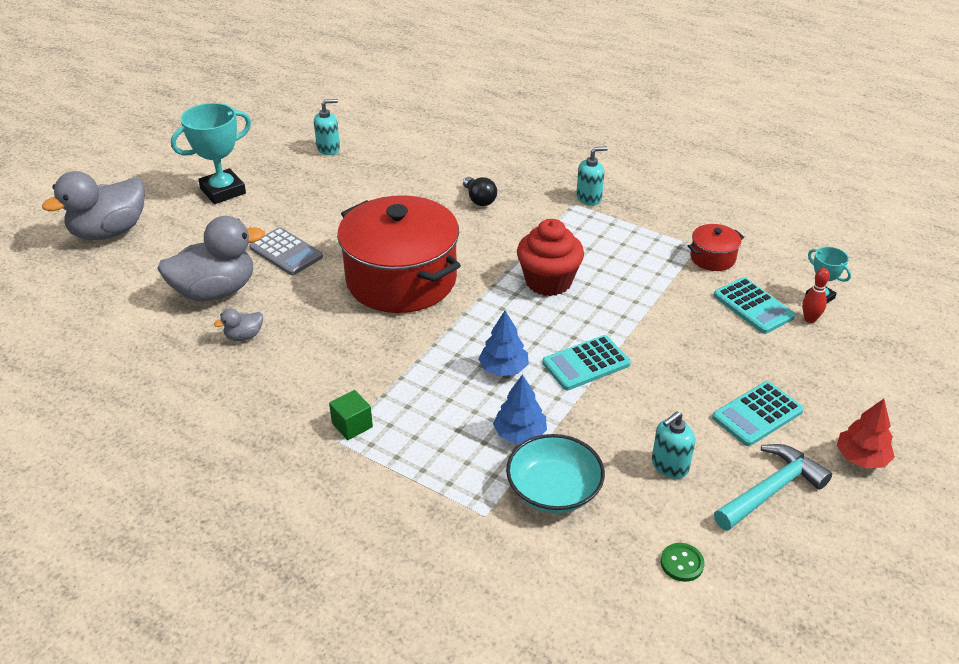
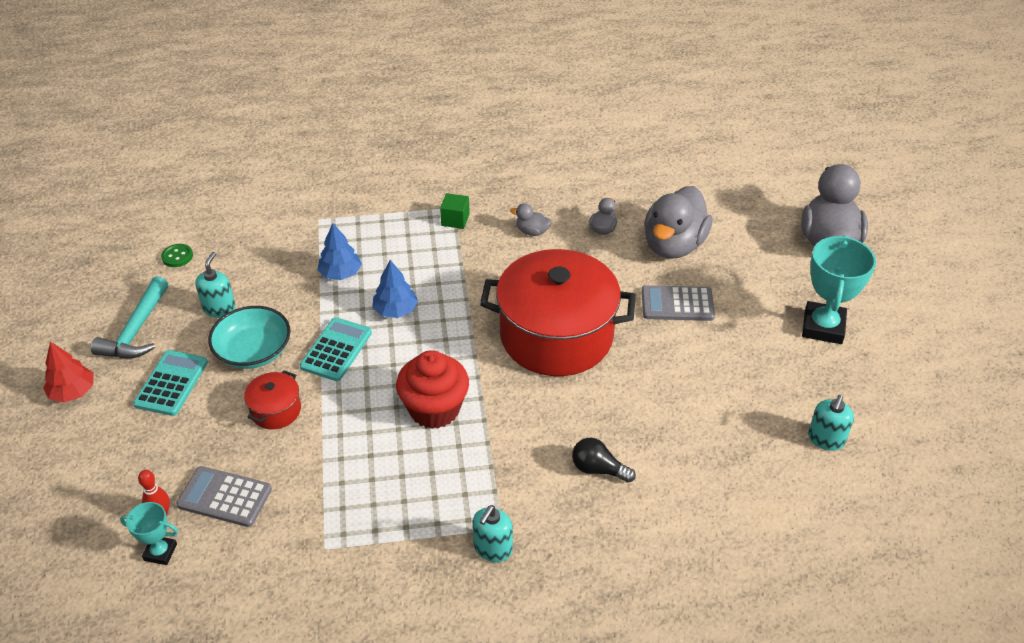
camera: 140 degrees right, 5 degrees up
(302, 370) = (532, 231): none -> grey duck
(553, 490) = (288, 253): turquoise bowl -> turquoise bowl (253, 351)
(712, 258) = (299, 540): red pot -> red pot (276, 410)
(753, 306) = (224, 497): turquoise calculator -> grey calculator

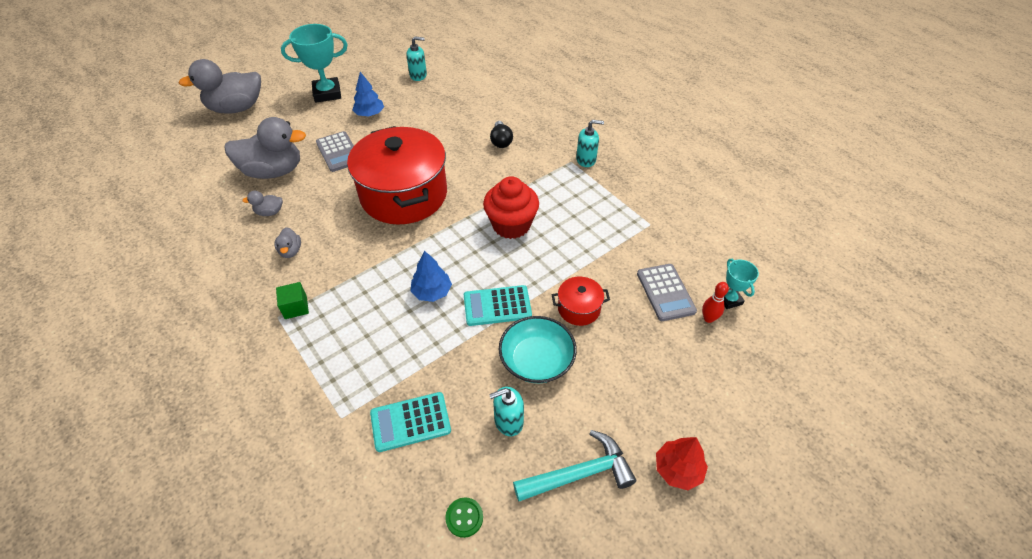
camera: 120 degrees left, 5 degrees up
(171, 383) = (610, 396): turquoise calculator -> turquoise calculator (410, 422)
(340, 273) = (410, 353): blue tree -> blue tree (369, 114)

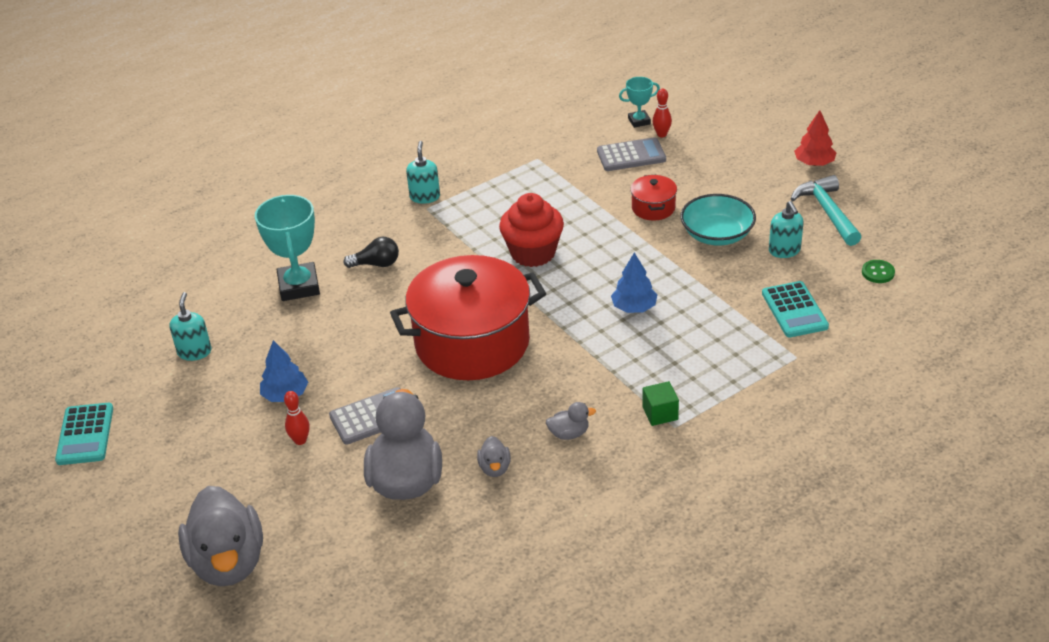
camera: 85 degrees left, 10 degrees down
(326, 124) = (300, 440): none -> red bowling pin
(327, 93) = (215, 451): turquoise trophy -> turquoise trophy (299, 286)
(497, 306) = (652, 260): turquoise calculator -> turquoise calculator (85, 434)

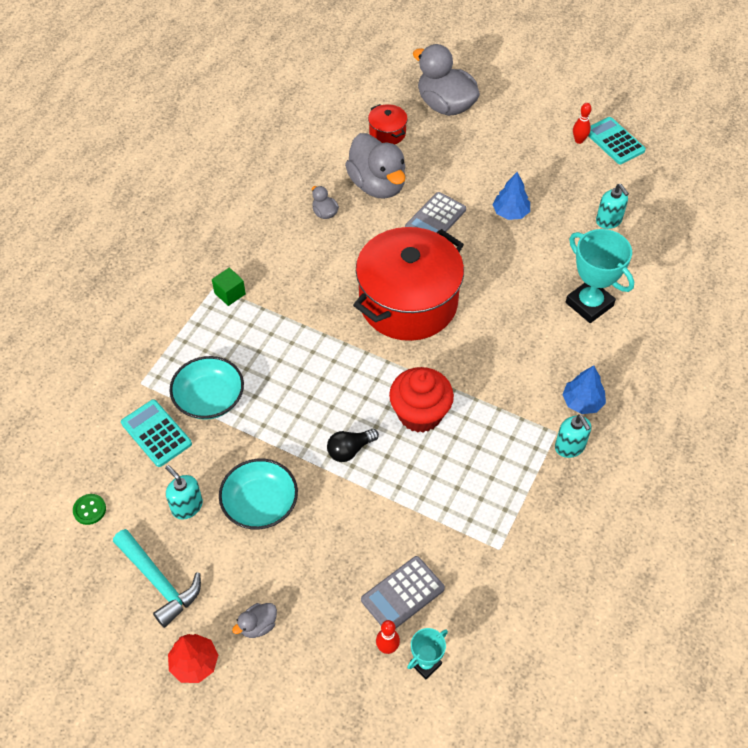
camera: 150 degrees right, 15 degrees up
(300, 440) = (470, 186): red bowling pin -> red bowling pin (579, 140)
(376, 264) = (546, 350): black light bulb -> black light bulb (350, 450)
(569, 434) = (288, 255): grey duck -> grey duck (258, 625)
(634, 307) = (297, 385): blue tree -> blue tree (582, 402)
(653, 208) = (339, 518): red pot -> red pot (387, 133)
(728, 322) = (209, 398): none -> turquoise bowl

